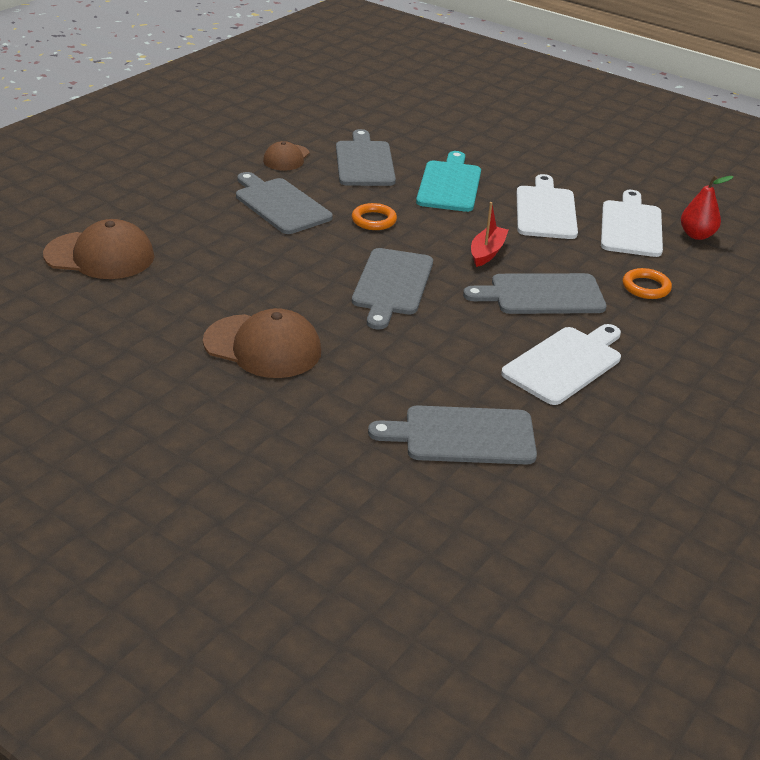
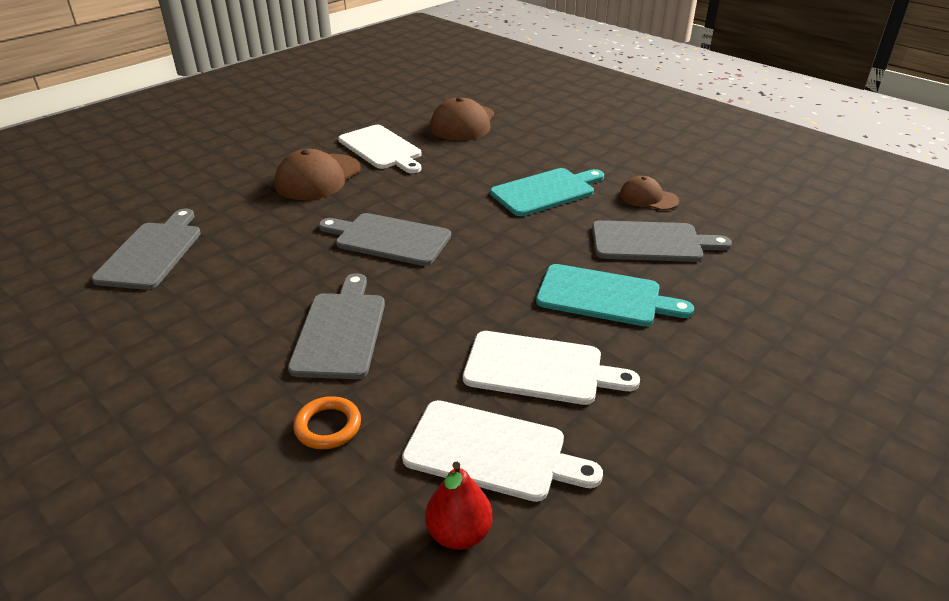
camera: 100 degrees right, 0 degrees up
(280, 205) = (545, 191): grey cutting board -> turquoise cutting board
(374, 220) = (515, 238): orange ring -> none
(487, 252) = (439, 304): red boat -> none
(565, 363) = (212, 325): white cutting board -> white cutting board (382, 149)

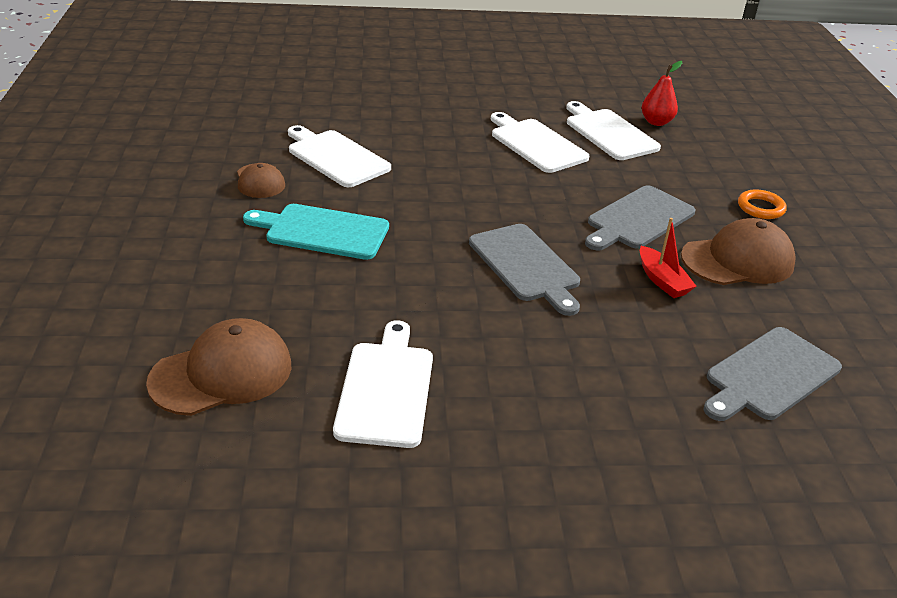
camera: 140 degrees left, 0 degrees up
(274, 281) = (662, 281): none -> red boat
(318, 177) = (515, 385): brown cap -> brown cap (738, 260)
(328, 426) = (688, 179): orange ring -> orange ring (760, 208)
(604, 296) = (435, 150): turquoise cutting board -> none
(651, 242) = (336, 157): grey cutting board -> white cutting board

